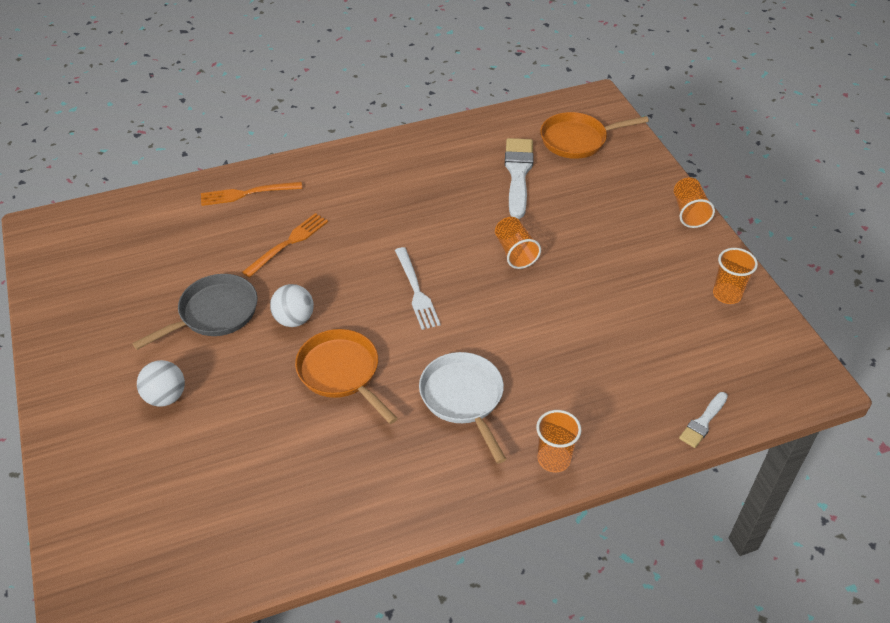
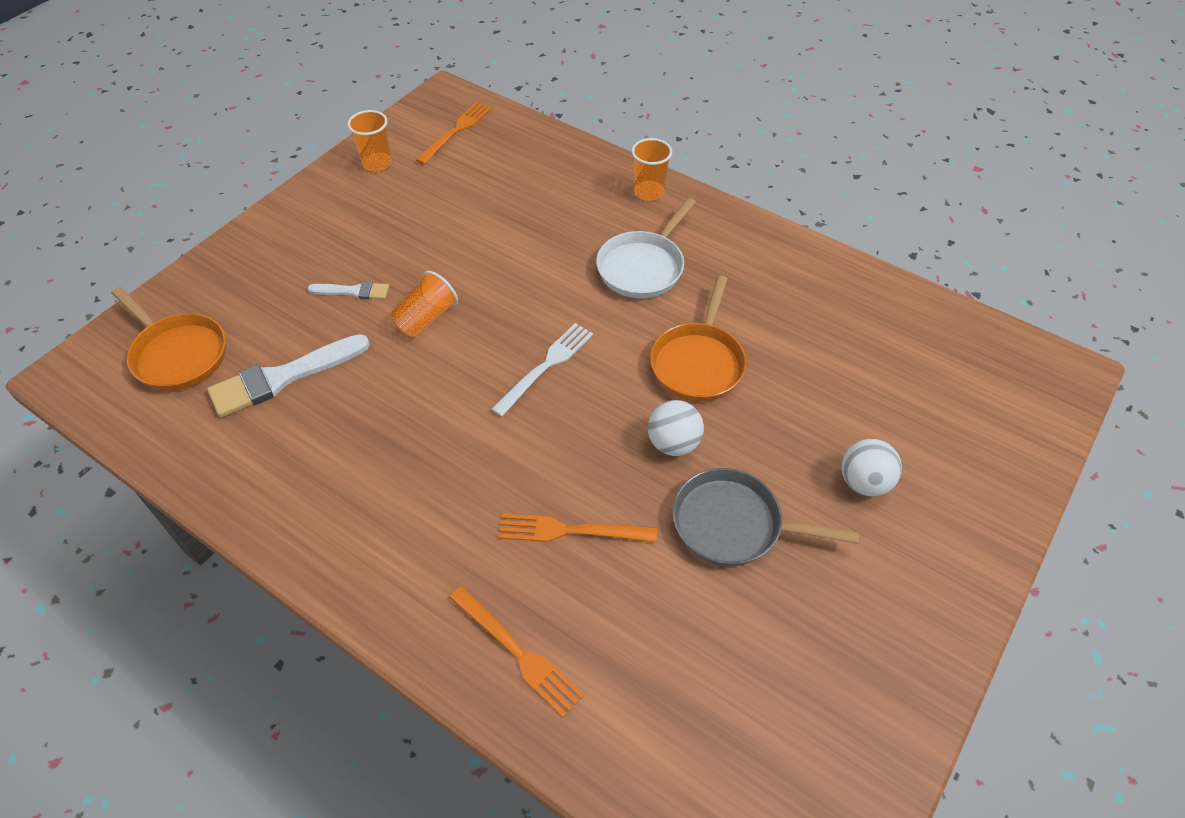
camera: 125 degrees left, 5 degrees up
(689, 212) = (269, 221): orange cup -> none
(703, 422) = (537, 134): white brush -> white brush (353, 291)
(746, 365) = (456, 131): none -> orange fork

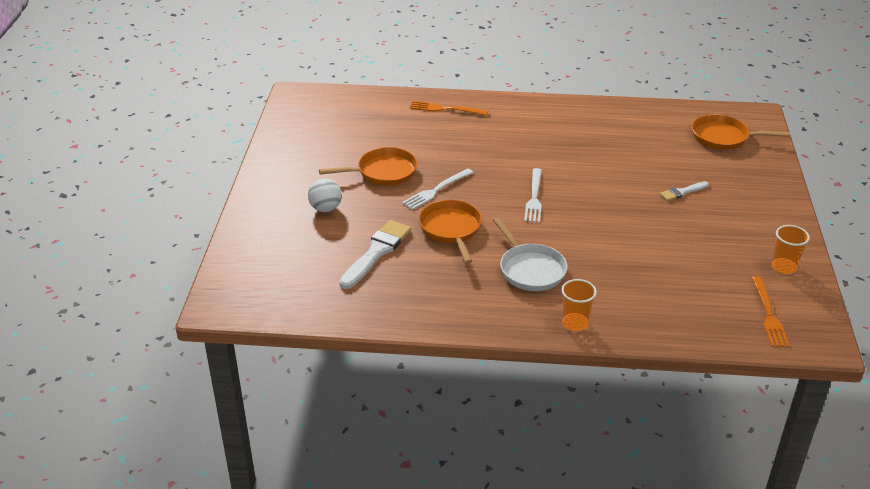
camera: 150 degrees right, 15 degrees down
(283, 377) = (659, 147): white brush -> white brush (376, 252)
(426, 318) = (625, 195): orange cup -> none
(570, 531) = (458, 145): orange fork -> none
(643, 267) = (530, 269): white pan -> white pan turned 150 degrees clockwise
(673, 443) = (436, 190): white ball -> white fork
(734, 524) = (383, 172): grey pan -> orange pan

